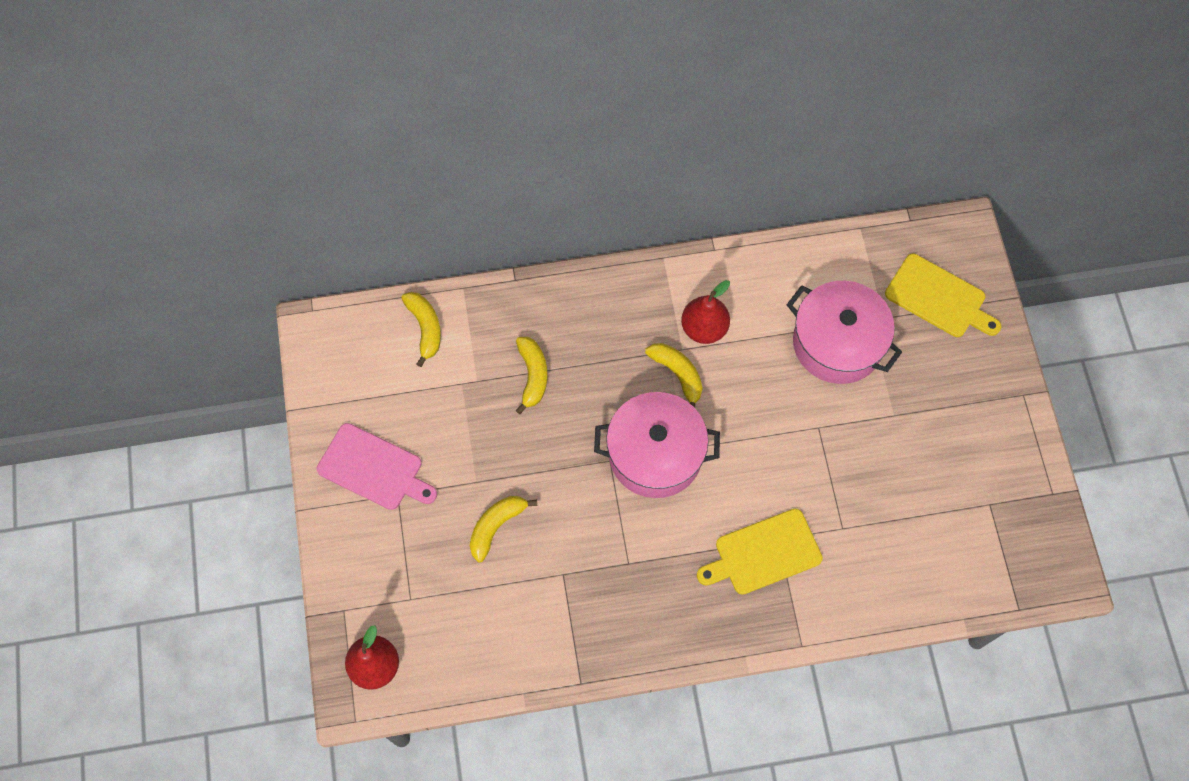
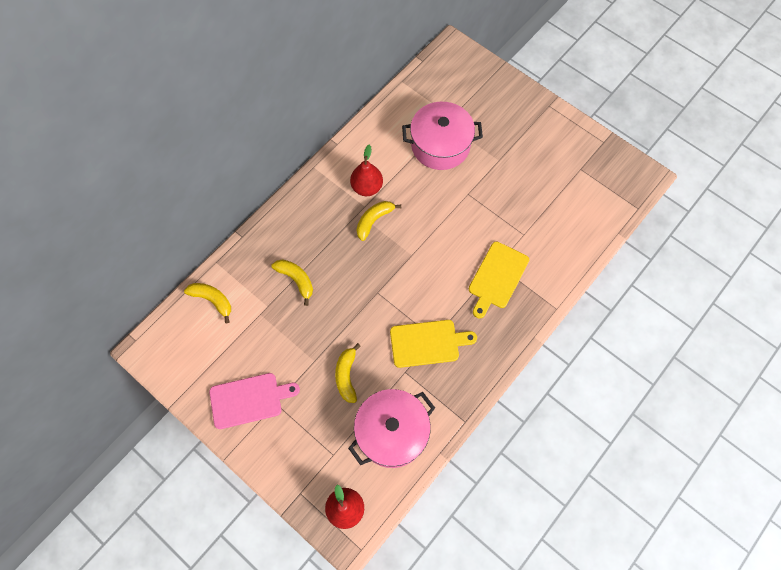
camera: 40 degrees left, 0 degrees up
(655, 454) = (398, 270): pink pot -> pink pot (392, 432)
(678, 374) = (374, 221): yellow banana -> yellow banana turned 60 degrees counterclockwise
(939, 298) = (469, 88): yellow cutting board -> yellow cutting board (428, 343)

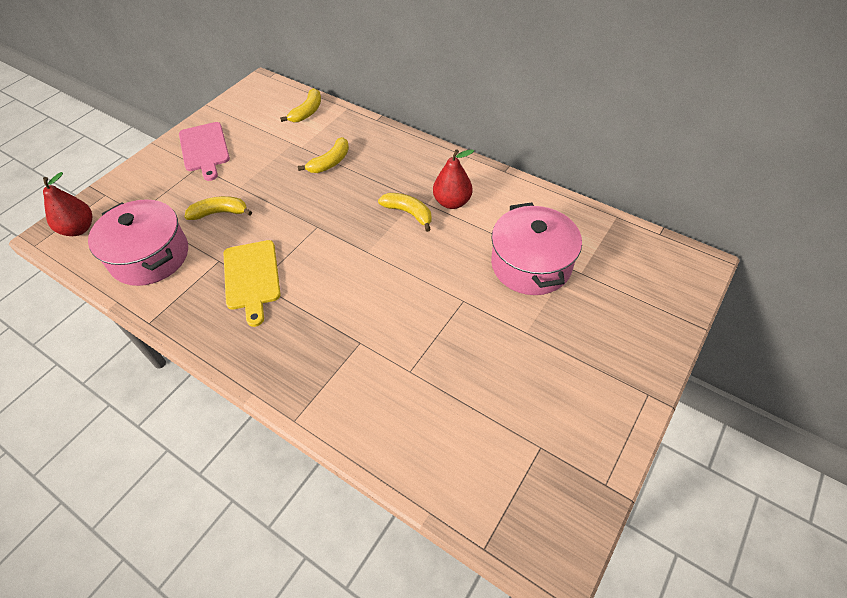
camera: 85 degrees right, 15 degrees down
(497, 277) = (340, 343): yellow cutting board -> none

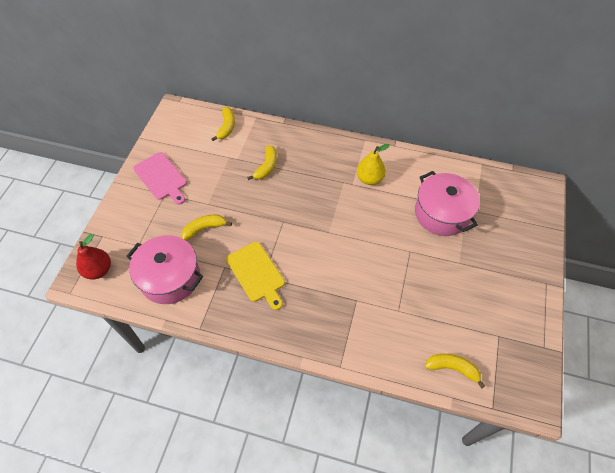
camera: 20 degrees left, 5 degrees up
(408, 213) = (343, 195): yellow banana -> yellow banana (452, 368)
(452, 202) = (369, 179): red pear -> yellow pear

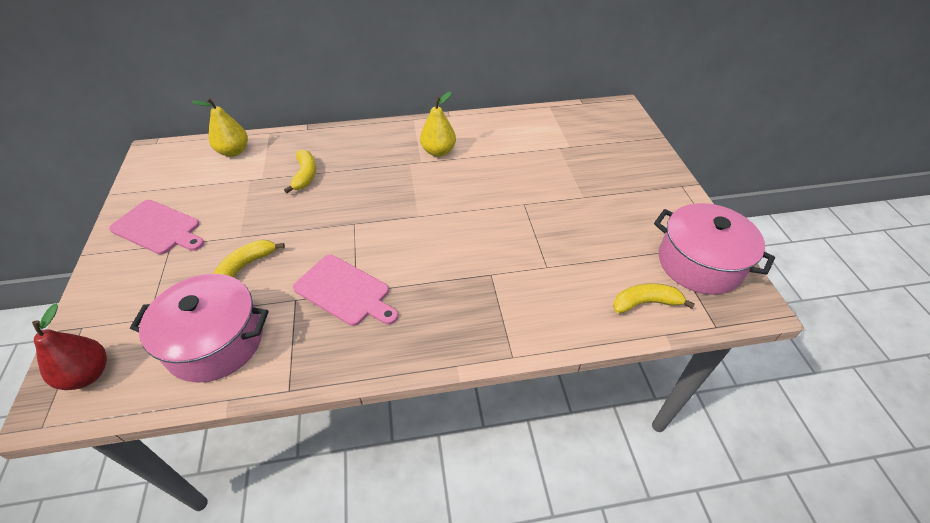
camera: 25 degrees left, 10 degrees down
(226, 127) = (234, 151): yellow banana -> yellow pear
(256, 274) = (345, 291): yellow cutting board -> pink cutting board
(442, 213) = (536, 159): pink pot -> pink pot (699, 263)

